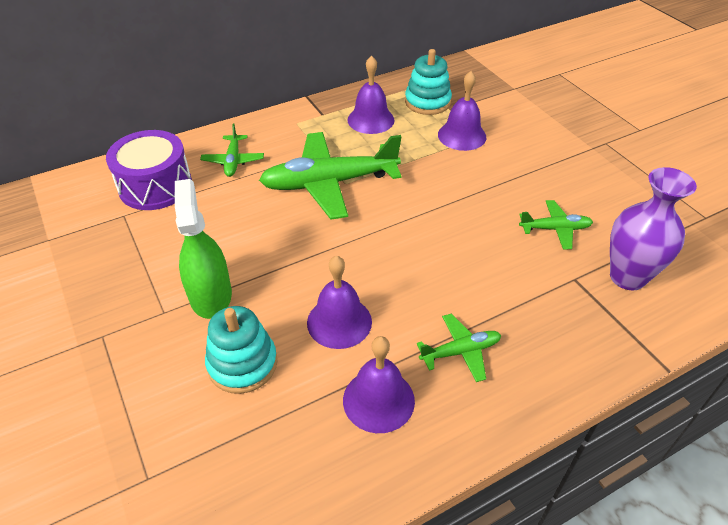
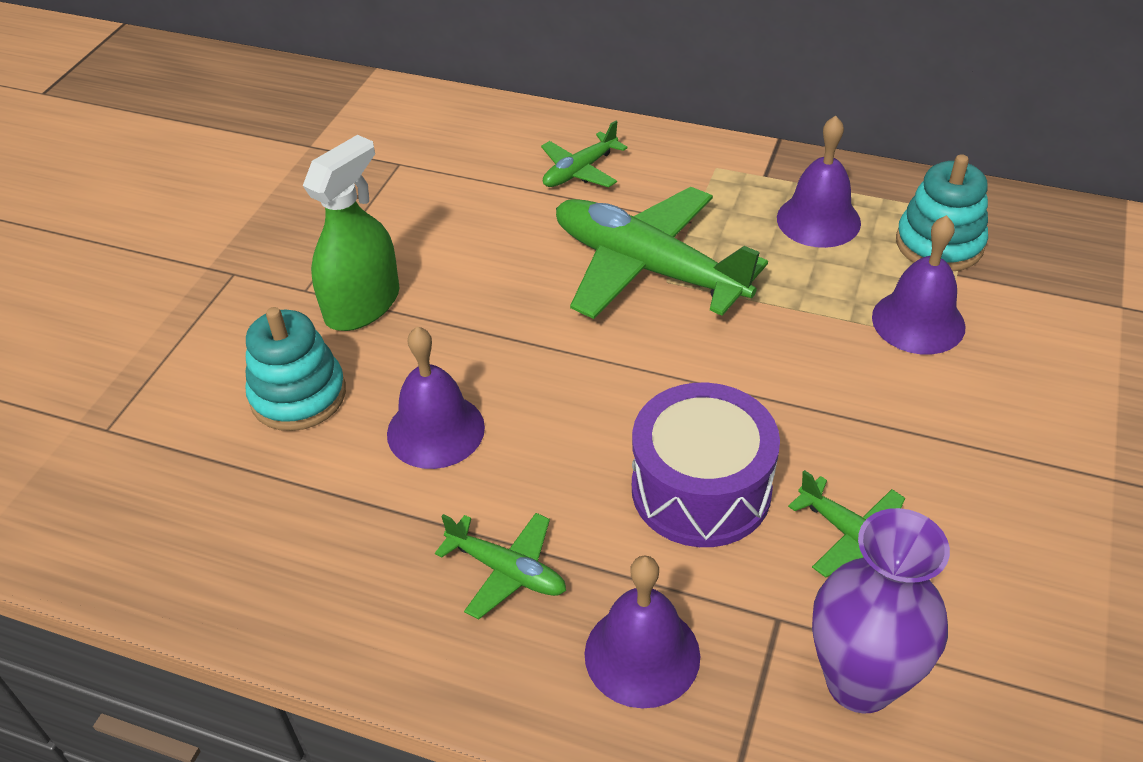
camera: 50 degrees right, 0 degrees up
(155, 186) = (467, 150): purple drum -> purple drum (701, 489)
(378, 400) = (358, 540): purple bell -> purple bell (642, 654)

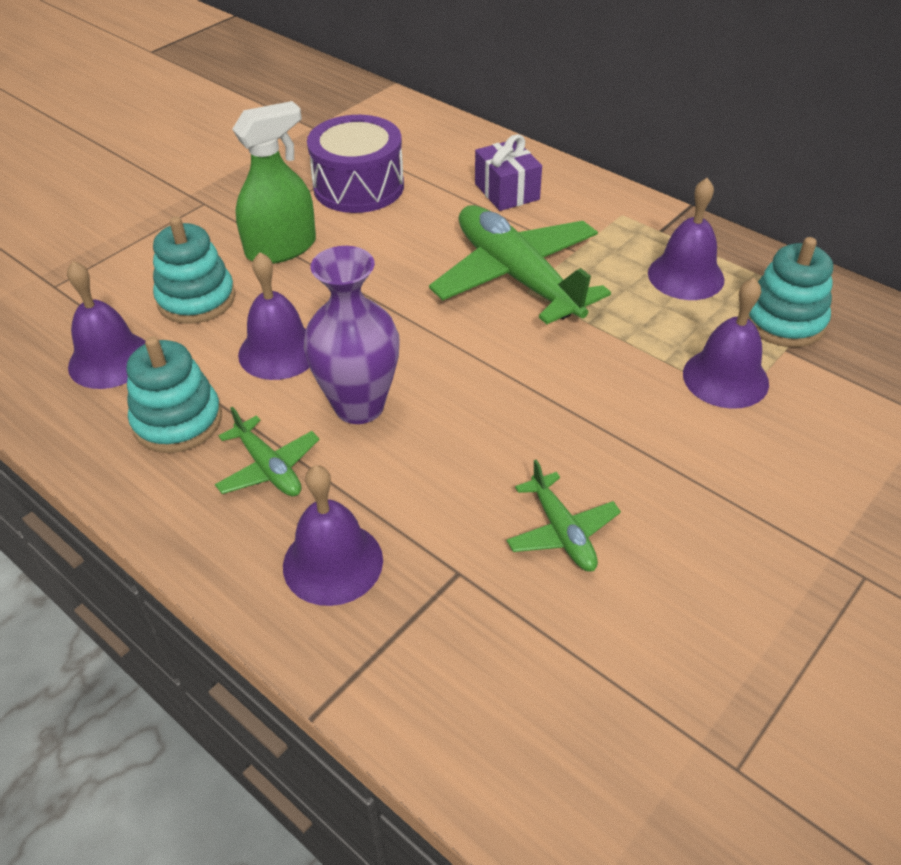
camera: 20 degrees right, 0 degrees up
(238, 501) = (110, 360): none -> purple bell
(367, 550) = (177, 421): none -> turquoise stacking toy
(579, 171) = (507, 191): green plane -> purple gift
(701, 489) = (456, 455): purple drum -> purple drum (358, 187)
(860, 682) = (496, 644): purple vase -> purple vase (359, 406)

